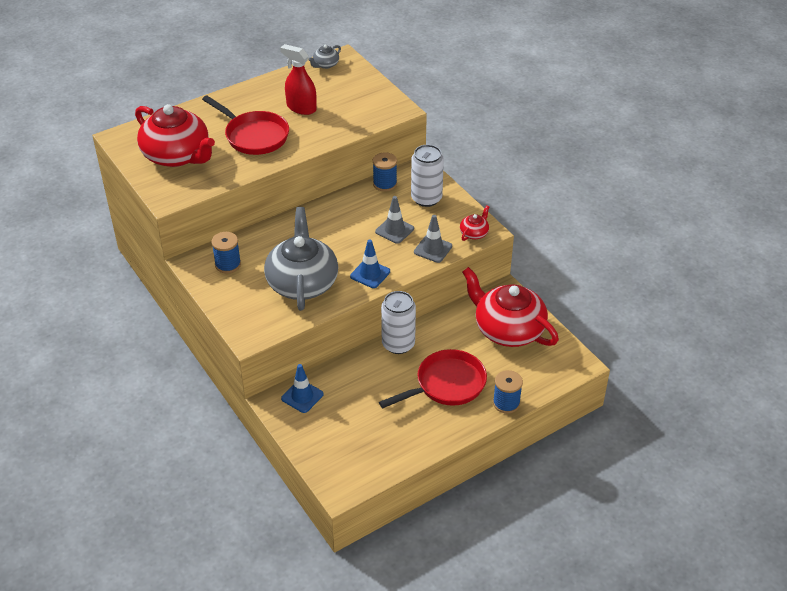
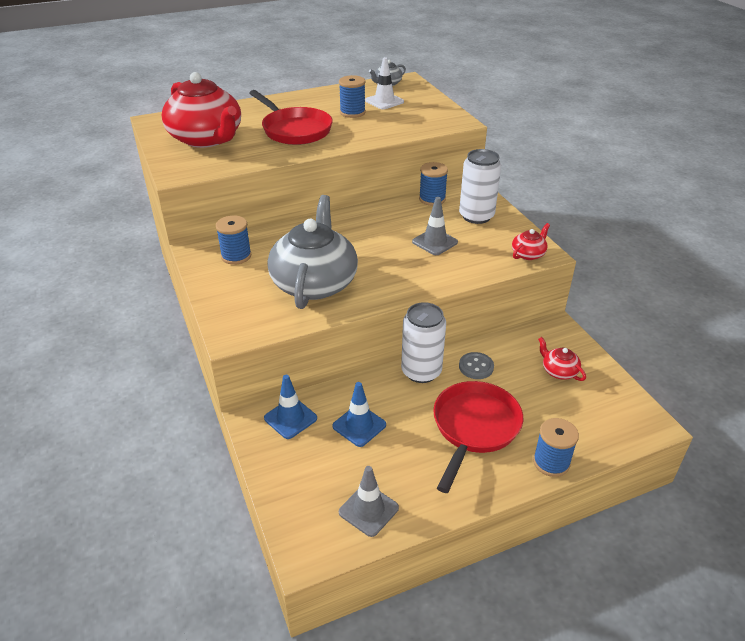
camera: 10 degrees right, 5 degrees down
(301, 108) = (352, 112): red spray bottle -> blue spool
(327, 90) = (384, 101): none -> white traffic cone
(370, 274) = (397, 282): blue traffic cone -> blue traffic cone (359, 425)
(433, 249) = (477, 265): grey traffic cone -> grey traffic cone (368, 510)
(441, 334) = (476, 367): none -> grey button
(446, 385) = (474, 428): red pan -> red pan turned 45 degrees counterclockwise
(508, 329) = (559, 371): red teapot -> red teapot, size x0.42

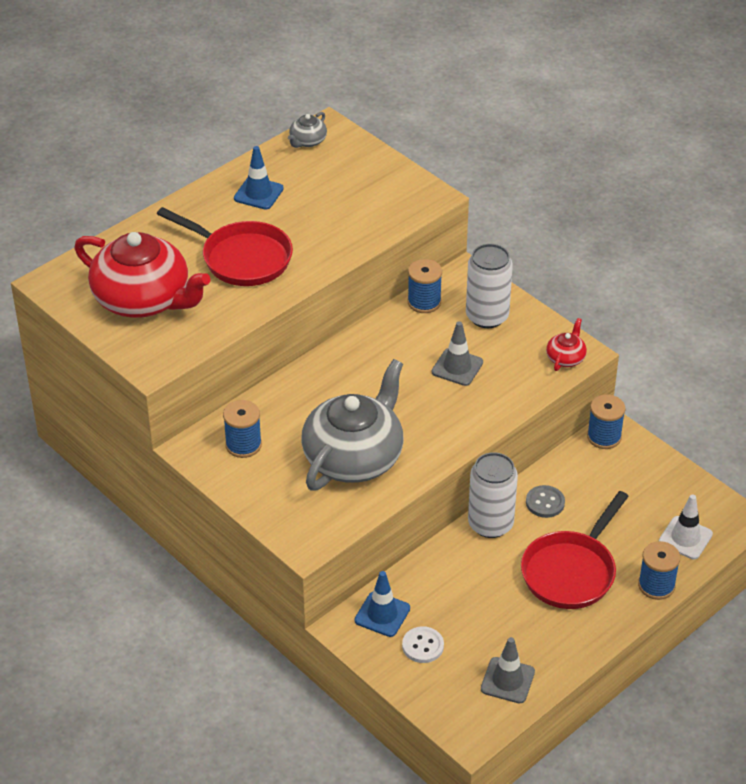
camera: 20 degrees left, 5 degrees up
(309, 455) = (423, 646): none -> white button
(314, 283) = (354, 457): grey teapot -> grey teapot turned 45 degrees clockwise
(352, 112) = (294, 209): blue spool -> blue spool (604, 437)
(359, 425) = (456, 602): blue traffic cone -> blue traffic cone (258, 193)
(384, 101) = (322, 178): white traffic cone -> white traffic cone (685, 538)
(474, 428) = (571, 571): red pan -> red pan turned 150 degrees counterclockwise
(559, 371) = (631, 484): red teapot -> none

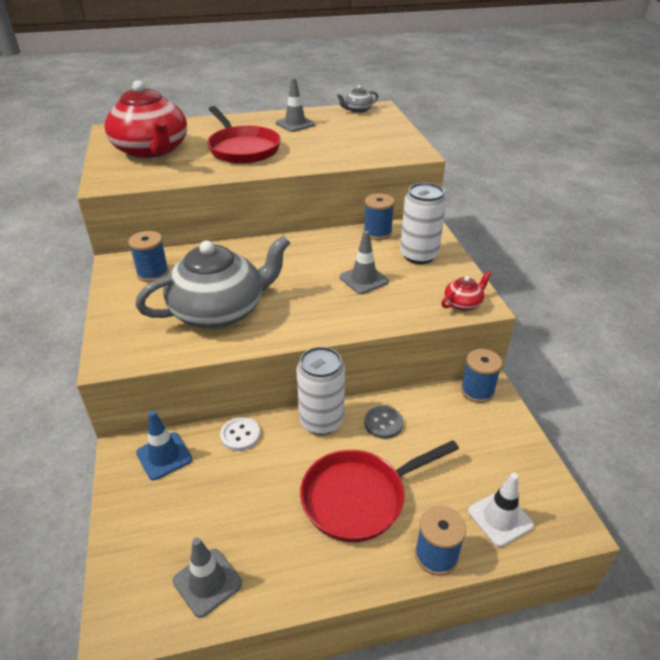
camera: 30 degrees right, 5 degrees down
(258, 193) = (295, 124): blue traffic cone -> grey traffic cone
(423, 646) = (167, 502): white button -> white button (240, 435)

